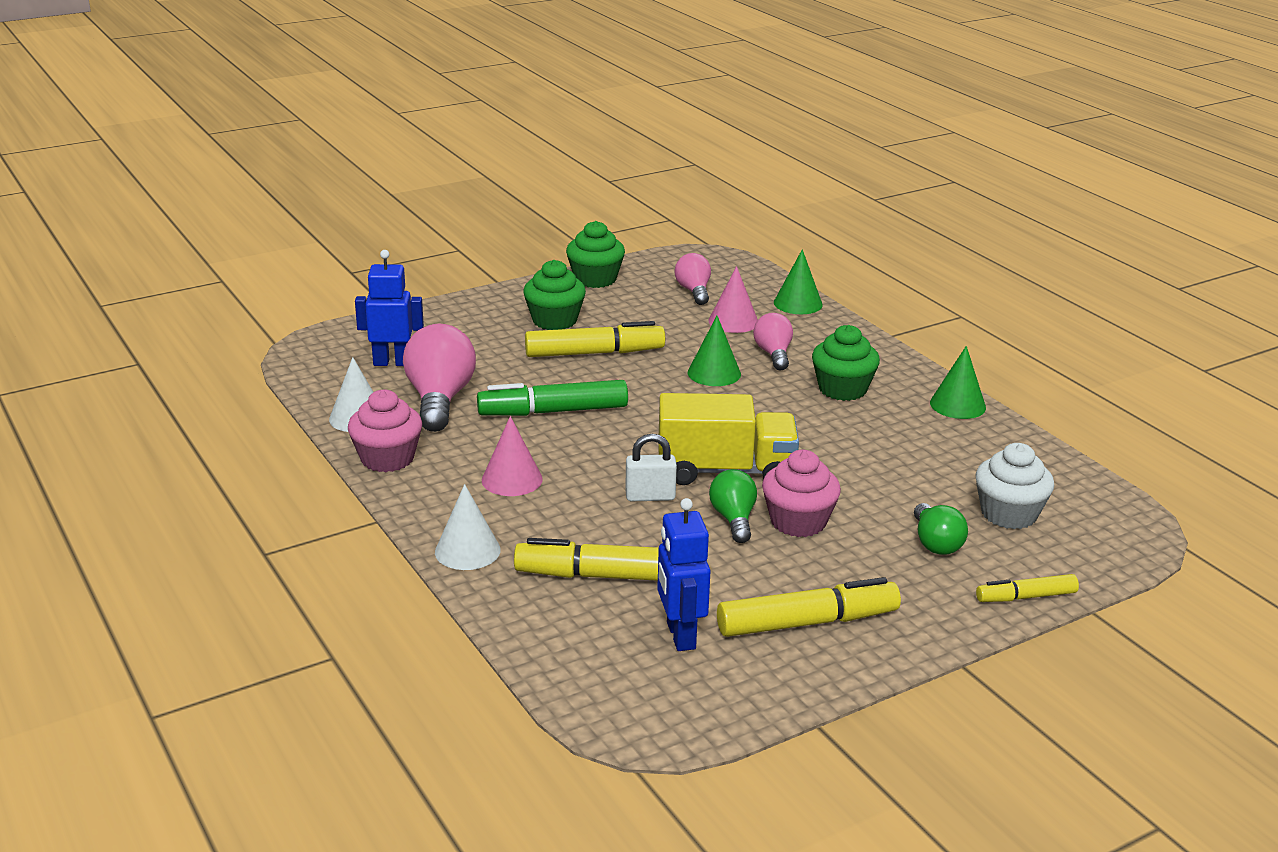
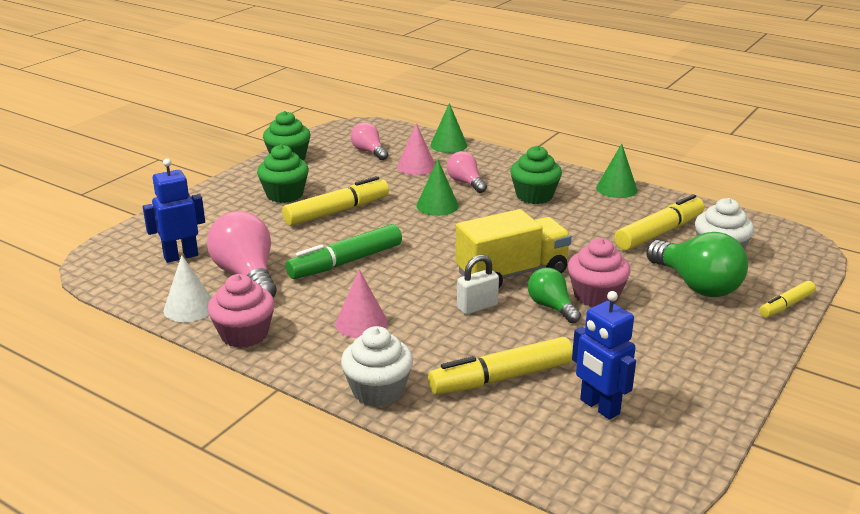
camera: 25 degrees left, 0 degrees up
(467, 551) = (378, 391): white cone -> white cupcake
(807, 622) = (673, 368): yellow marker -> yellow marker (659, 233)
(935, 543) = (696, 285): green light bulb -> green light bulb, size x1.72

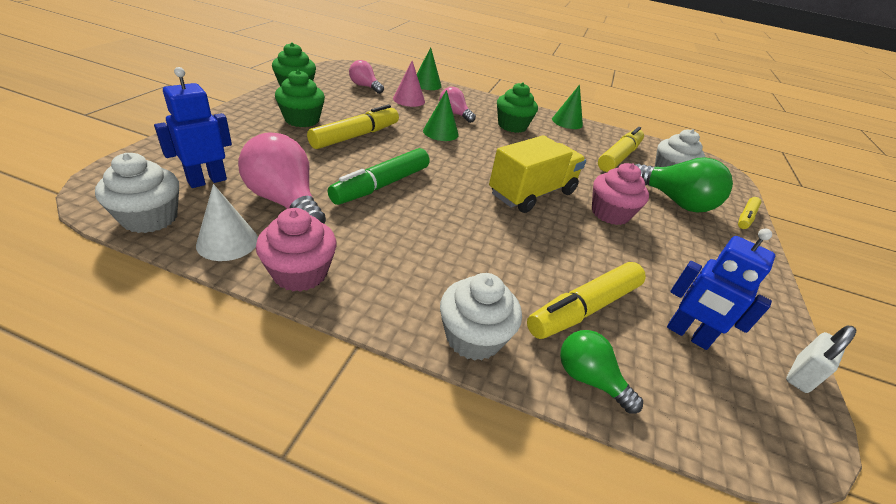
camera: 20 degrees left, 10 degrees up
(130, 287) = (150, 218): none -> white cupcake
(361, 323) = (422, 251): pink cone -> none
(477, 307) = (521, 228): white padlock -> white padlock (801, 375)
(551, 307) = (582, 225): green light bulb -> green light bulb (589, 379)

